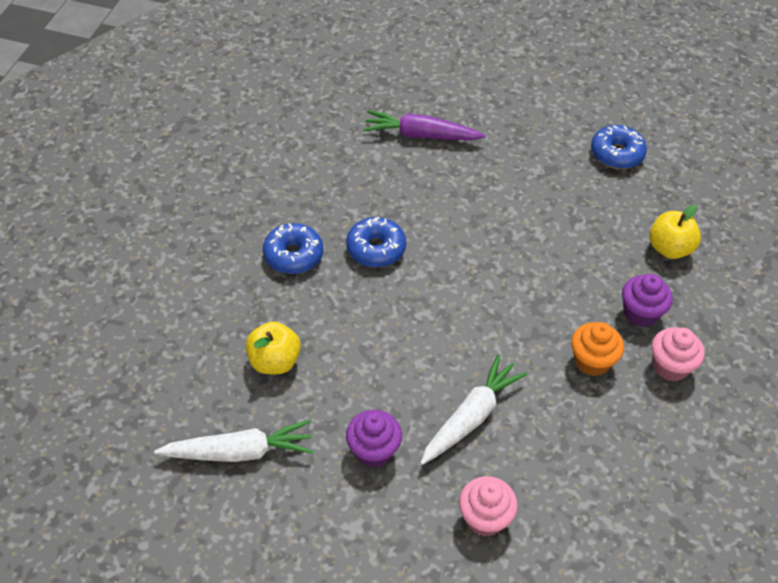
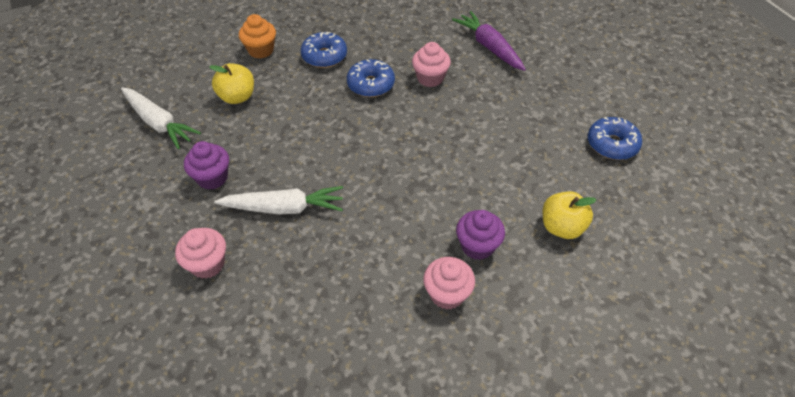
camera: 50 degrees right, 0 degrees up
(415, 203) = (430, 78): none -> pink cupcake
(592, 361) = (400, 244): orange cupcake -> orange cupcake (261, 50)

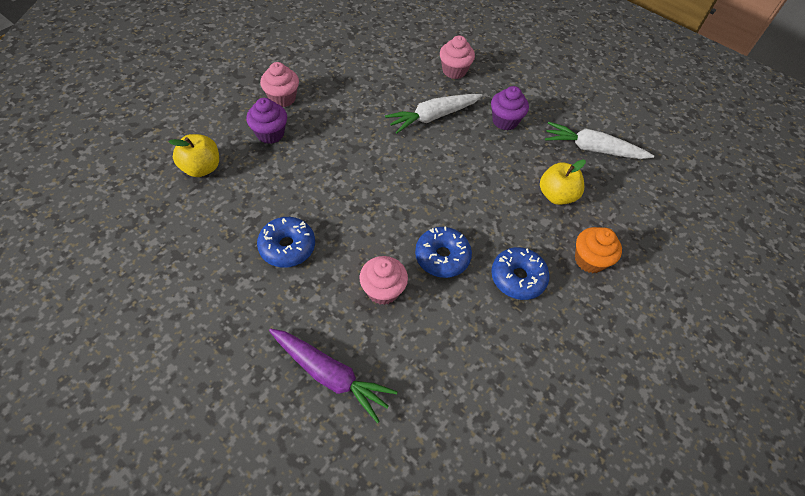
camera: 150 degrees right, 5 degrees up
(612, 144) = (153, 270): blue donut -> blue donut (287, 247)

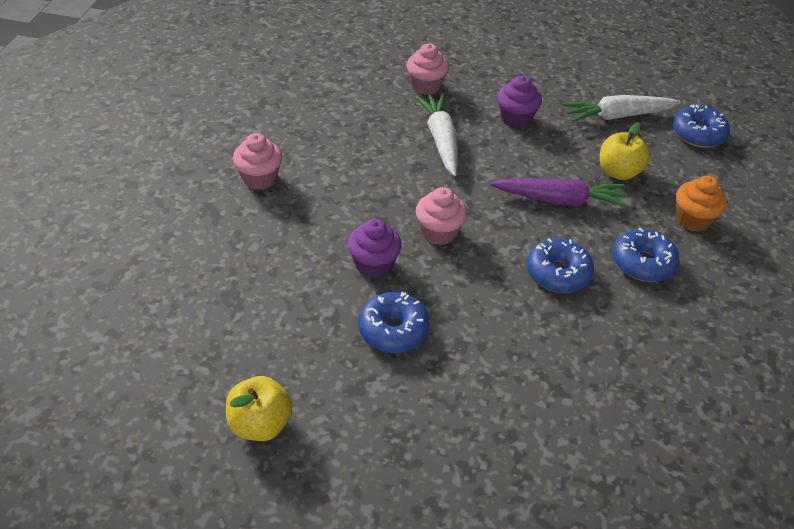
camera: 25 degrees left, 10 degrees down
(202, 168) = (226, 287): yellow apple -> yellow apple (260, 424)
(270, 134) = (276, 221): purple cupcake -> purple cupcake (374, 265)
(330, 375) = (540, 434): purple carrot -> purple carrot (560, 200)
(383, 290) = (526, 330): pink cupcake -> pink cupcake (439, 232)
(433, 117) = (440, 140): white carrot -> white carrot turned 135 degrees clockwise
(652, 190) = (698, 134): none -> blue donut

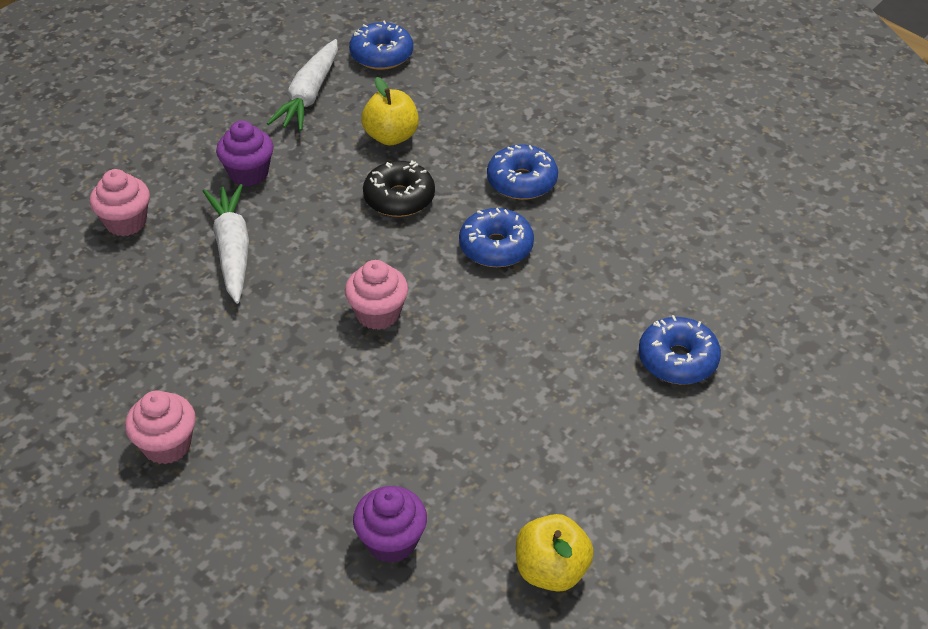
camera: 60 degrees left, 0 degrees up
(374, 265) = (388, 388): purple cupcake -> purple cupcake (391, 541)
(393, 330) = (490, 408): blue donut -> blue donut (677, 360)
(440, 140) = (232, 250): white carrot -> white carrot turned 60 degrees clockwise
(560, 200) = (399, 198): purple carrot -> black donut
(692, 220) = (491, 120): orange cupcake -> none

